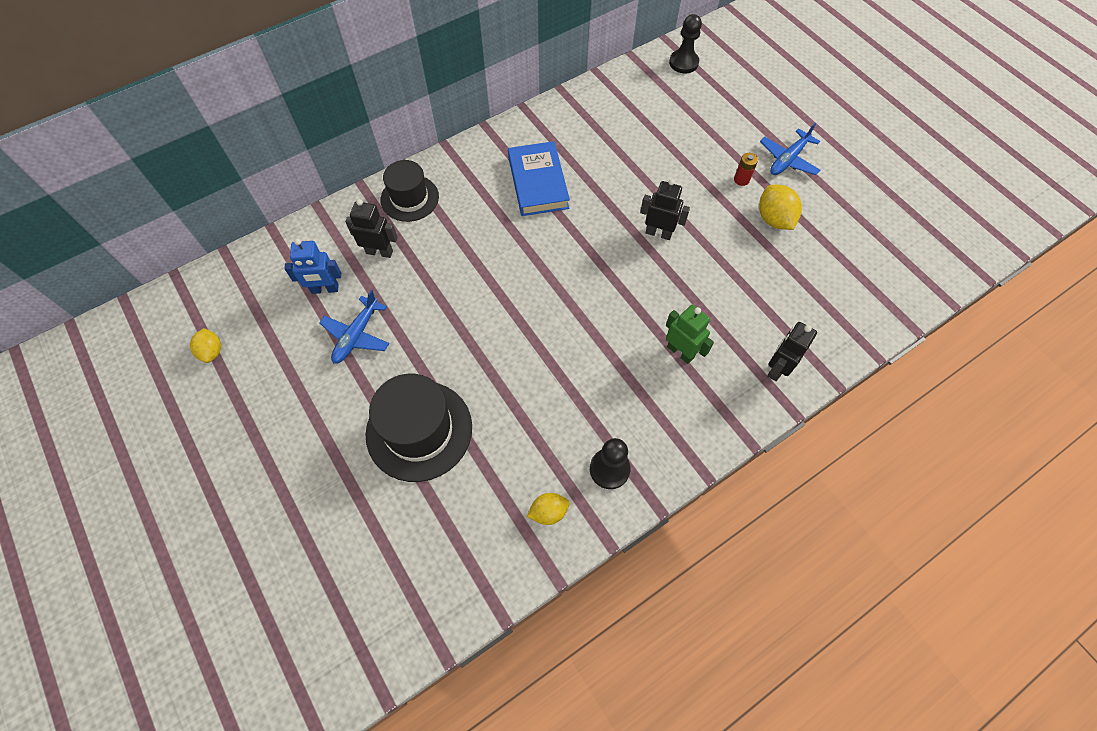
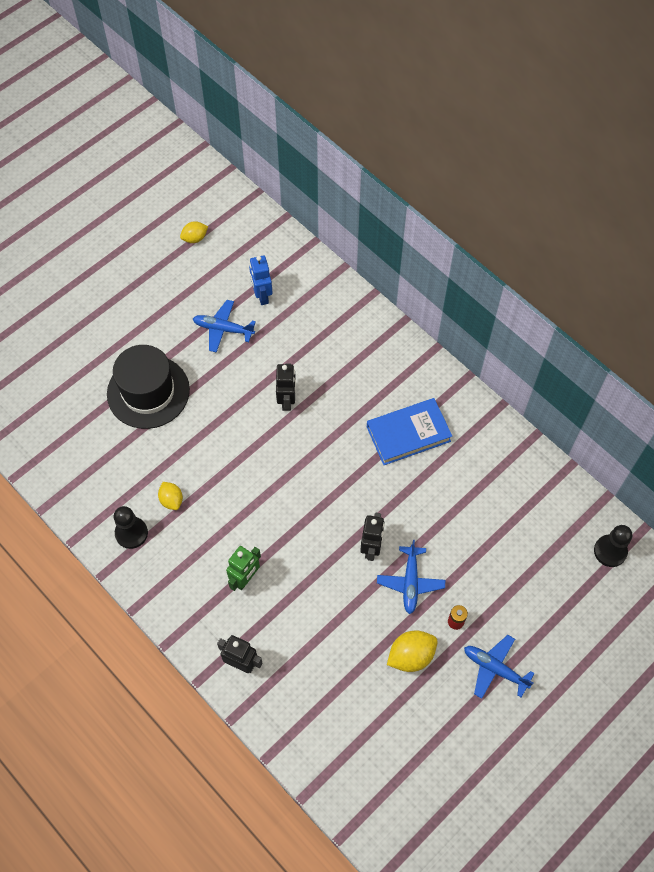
camera: 80 degrees right, 0 degrees up
(379, 252) = (305, 325): black robot -> black robot (287, 400)
(409, 198) = (367, 333): black hat -> none
(548, 512) = (93, 494): yellow lemon -> yellow lemon (171, 500)
(699, 207) = (410, 582): none -> blue plane

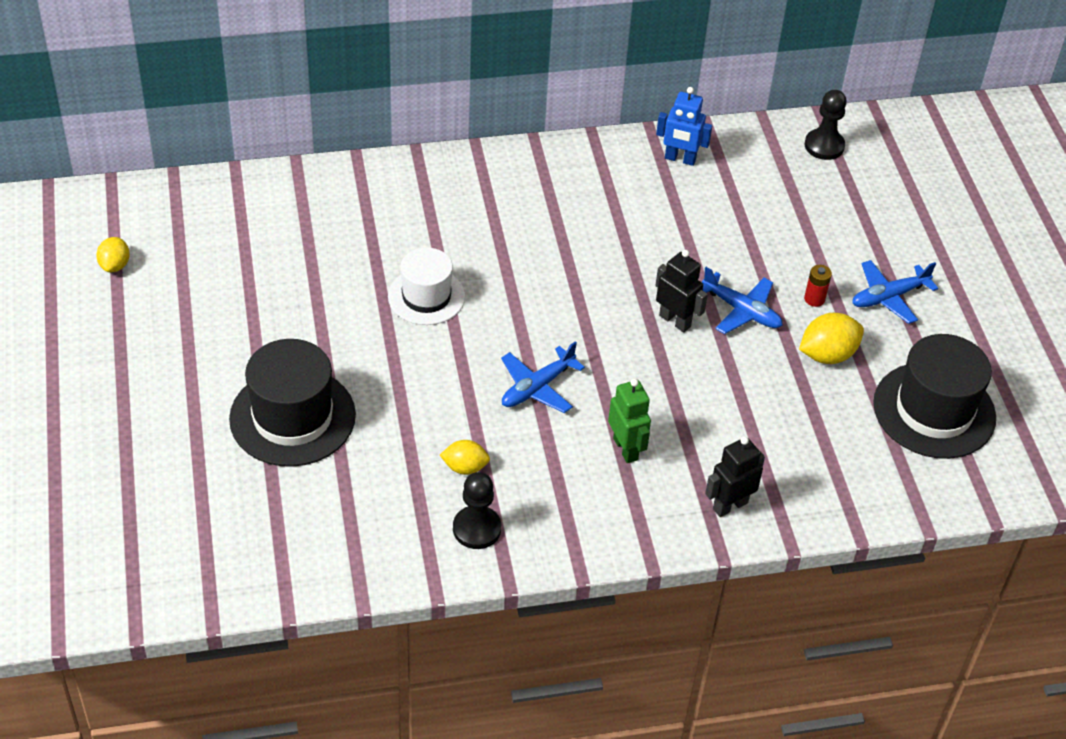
camera: 60 degrees left, 15 degrees down
(223, 329) = (273, 304): blue plane -> blue plane (537, 387)
(262, 295) = (262, 247): blue robot -> blue robot (680, 159)
(287, 400) = (426, 296): black robot -> white hat
(408, 434) = (562, 219): blue book -> none
(411, 656) = (827, 355): yellow lemon -> yellow lemon turned 60 degrees clockwise
(411, 750) = (934, 410): none -> black hat

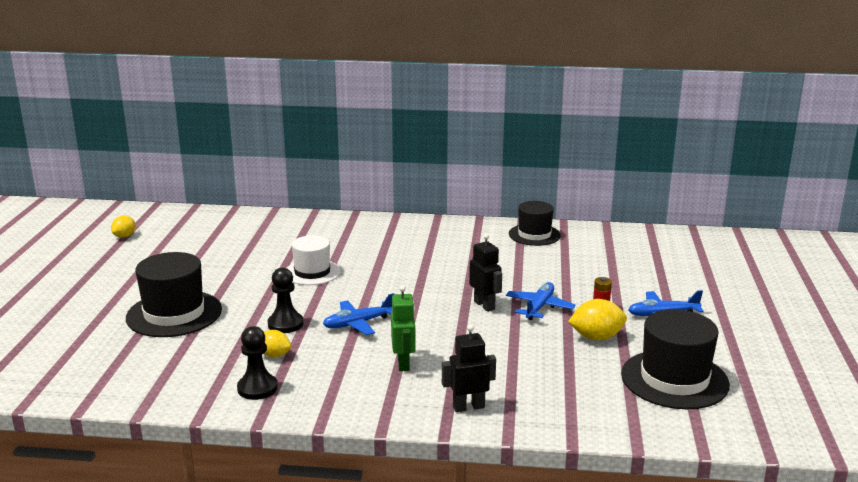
camera: 20 degrees right, 25 degrees down
(680, 159) = (534, 235): blue robot -> black hat
(742, 311) = (539, 307): blue plane -> blue plane turned 120 degrees counterclockwise
(824, 146) = (645, 240): black pawn -> black pawn (285, 324)

